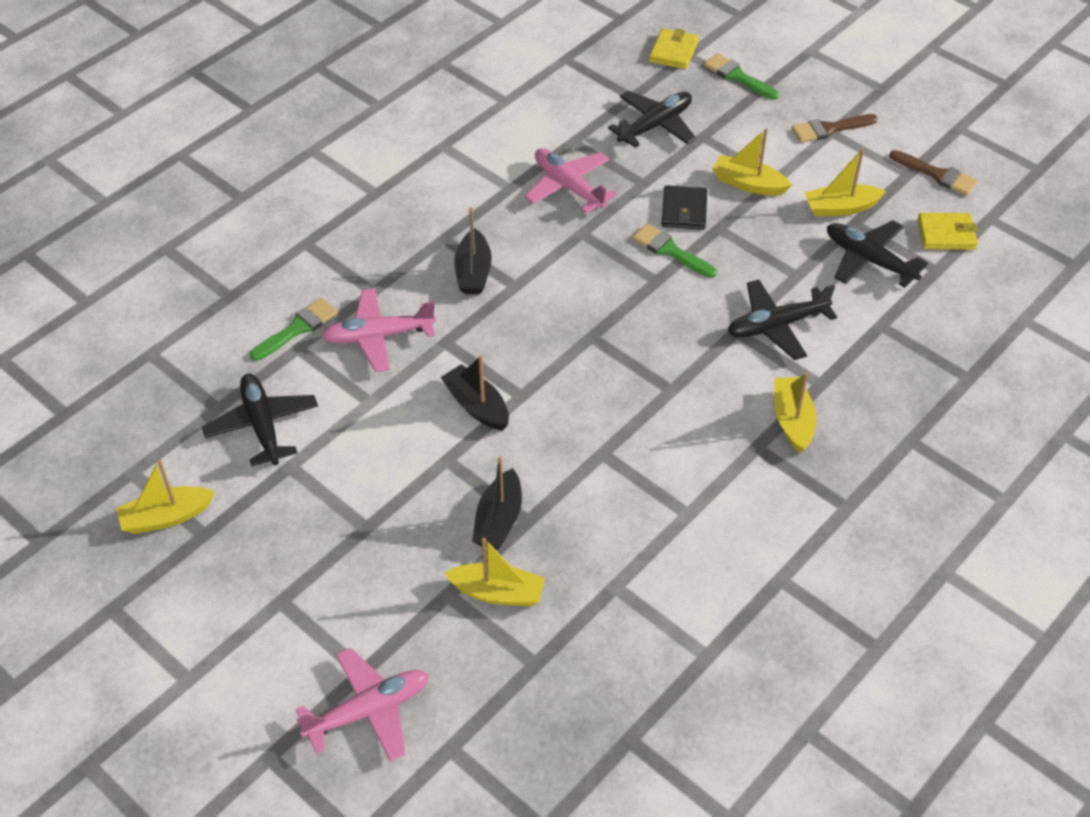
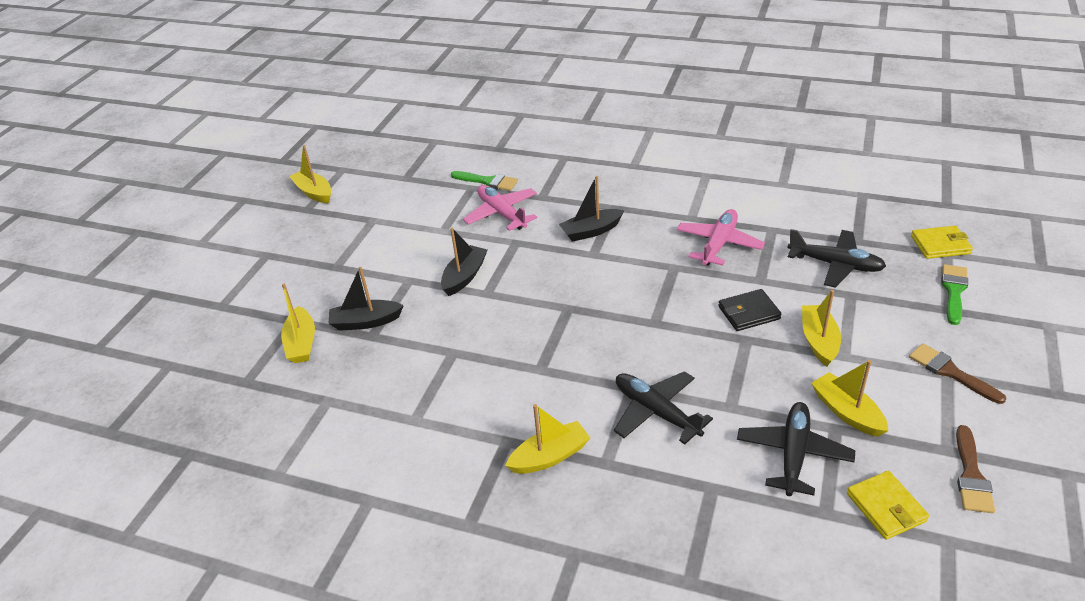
camera: 70 degrees right, 10 degrees down
(262, 425) = (400, 198): black plane -> none
(369, 710) = (191, 319): pink plane -> none
(670, 250) = (695, 319): green brush -> none

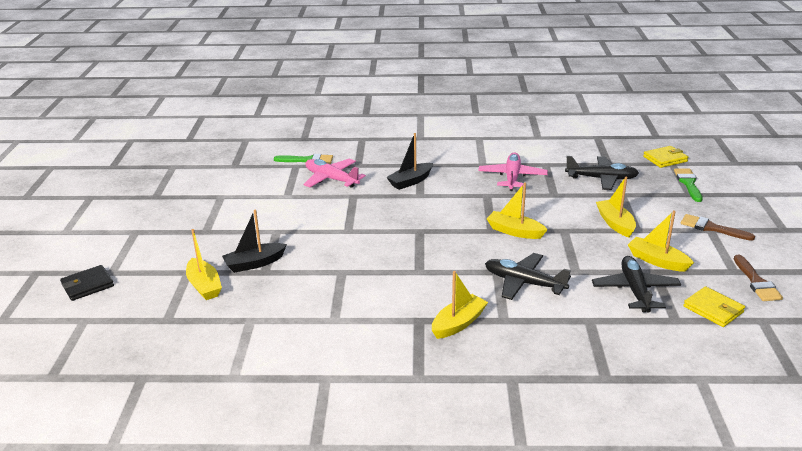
camera: 20 degrees left, 10 degrees down
(314, 192) = (156, 184): yellow boat -> yellow boat (515, 231)
(464, 276) = (323, 223): black boat -> none
(748, 313) = (557, 214): black wallet -> black wallet (87, 285)

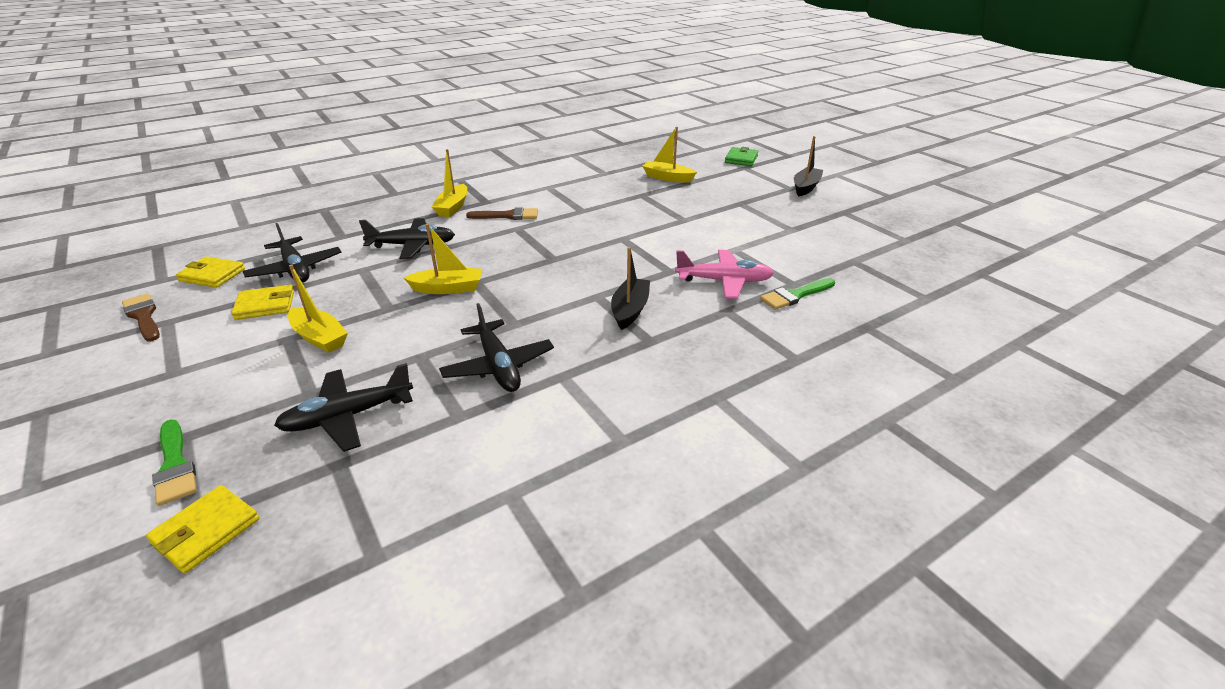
camera: 145 degrees right, 5 degrees up
(87, 285) = (741, 159): black wallet -> green wallet
(254, 263) = (658, 196): black boat -> black boat (805, 187)
(512, 177) = (498, 366): pink plane -> black plane
(657, 261) = (265, 305): yellow boat -> yellow wallet
(711, 228) = (170, 376): brown brush -> brown brush (508, 216)

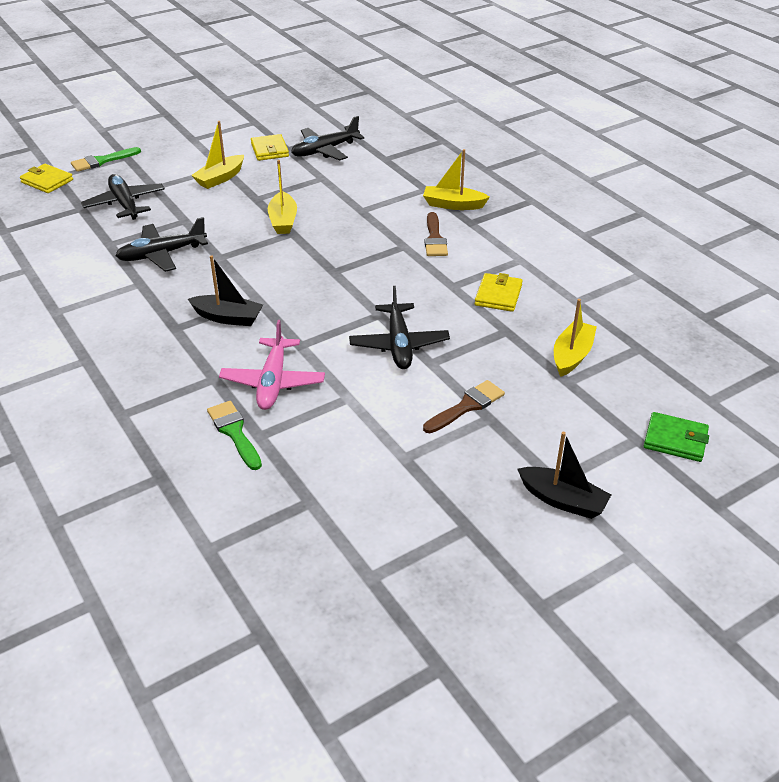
camera: 90 degrees right, 5 degrees up
(143, 316) = (263, 113): brown brush -> brown brush (467, 406)
(212, 275) = (319, 121): yellow wallet -> yellow wallet (498, 295)
(413, 245) = (365, 194): black plane -> black plane (399, 345)

